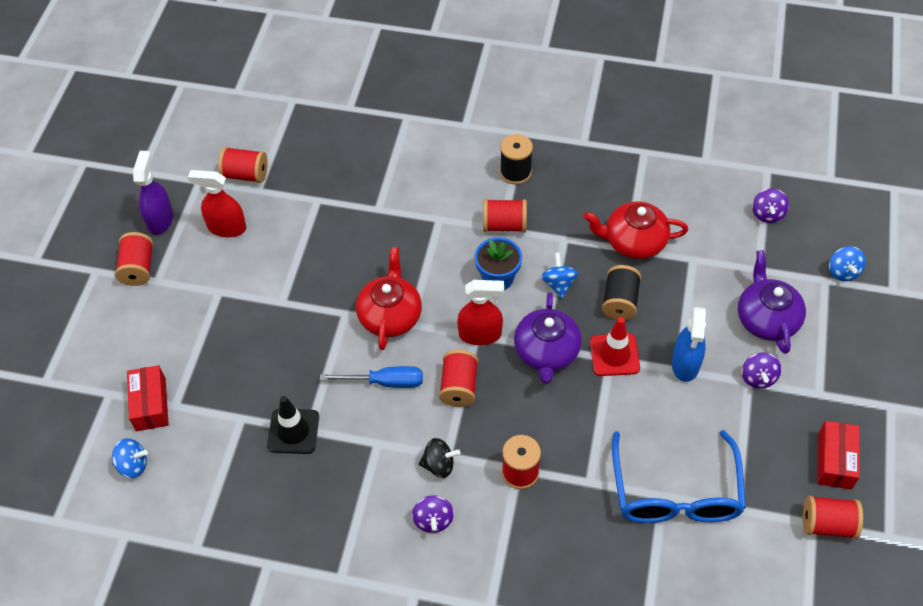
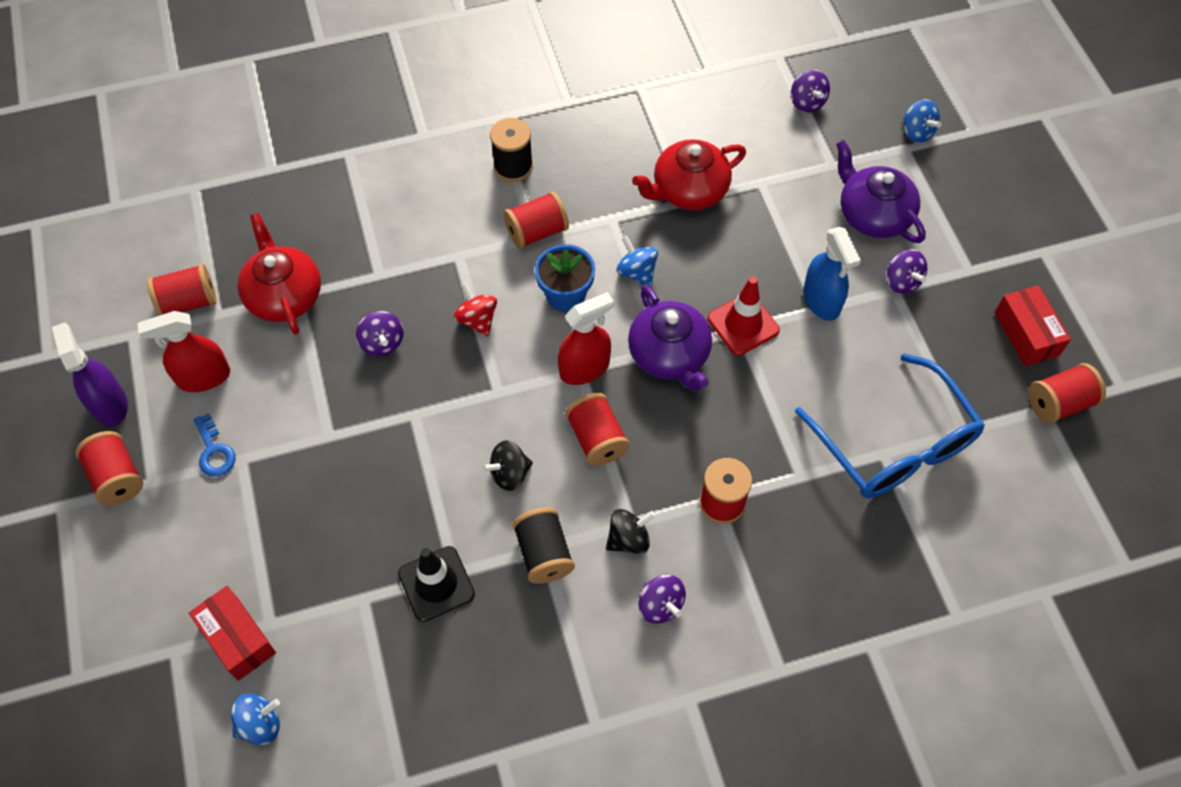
camera: 30 degrees left, 5 degrees up
(205, 279) = (214, 451): none -> blue key
(353, 256) = (382, 343): none -> purple spinning top
(385, 382) = (509, 473): blue screwdriver -> black spinning top
(390, 315) = (468, 393): red teapot -> red teapot (284, 296)
(426, 268) = (477, 320): none -> red spinning top
(620, 301) = (713, 263): black spool -> black spool (544, 553)

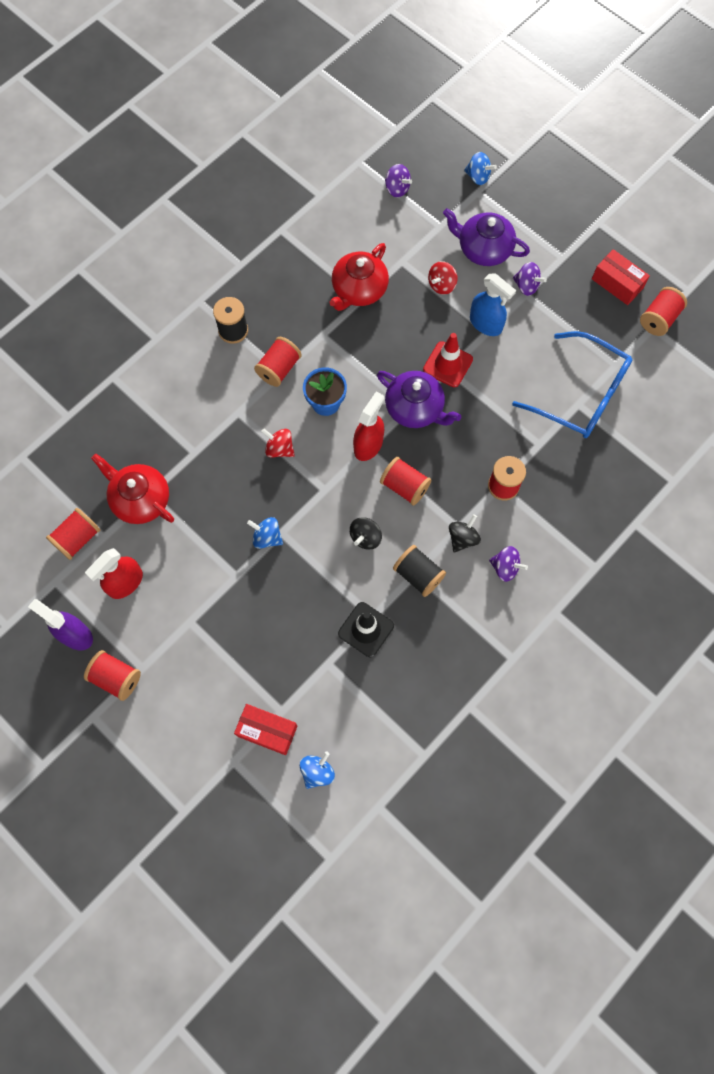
camera: 30 degrees left, 10 degrees up
(214, 451) = (168, 626): blue key -> none
(382, 343) = (228, 496): purple spinning top -> none
(636, 272) = (361, 364): blue spinning top -> blue spinning top (267, 537)
(794, 231) = (442, 285): none -> red spinning top

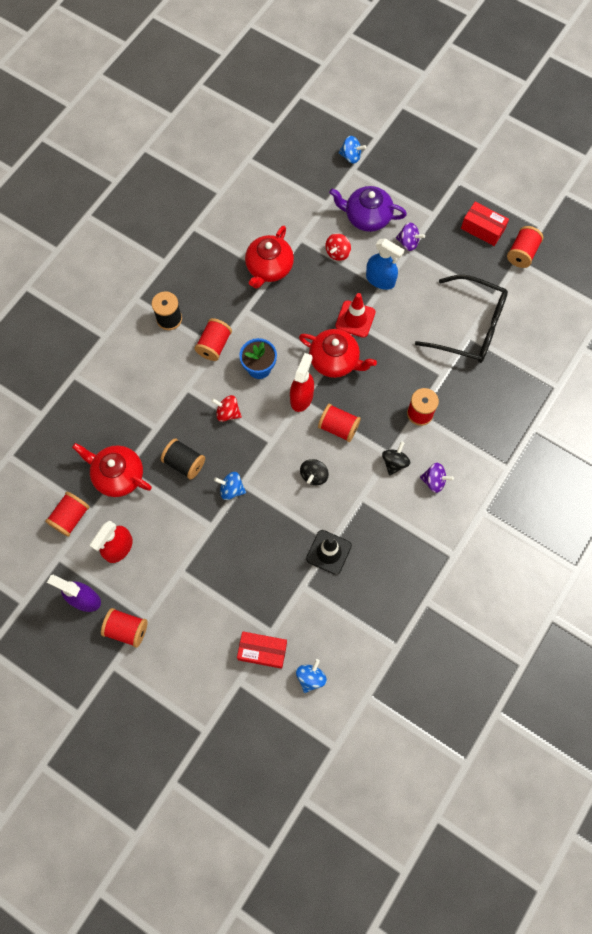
camera: 10 degrees left, 0 degrees up
(397, 189) = (285, 177): purple spinning top -> none
(415, 408) = (335, 360): purple teapot -> red teapot
(418, 575) = (363, 499): black spool -> black spool (184, 463)
(580, 394) = (469, 327): blue glasses -> black glasses

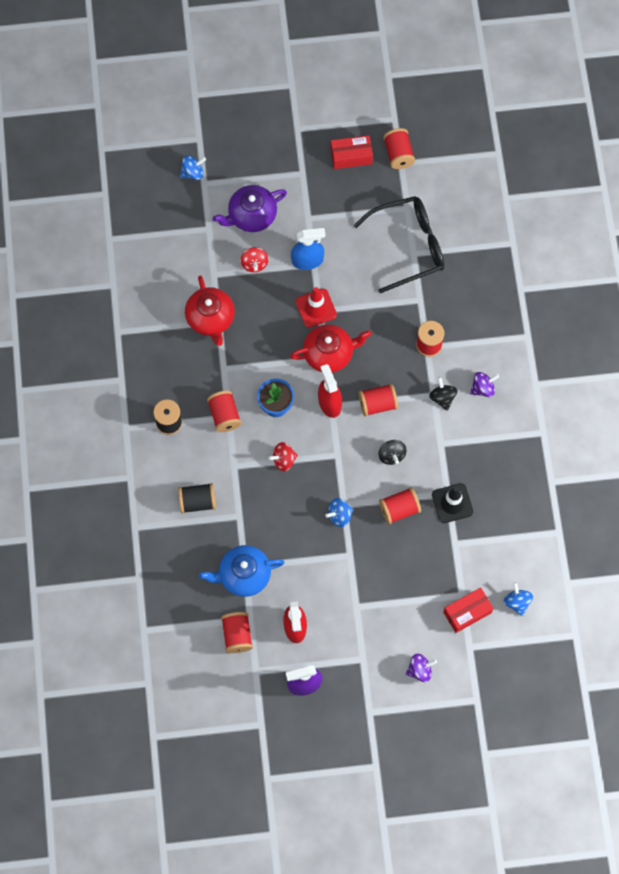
camera: 40 degrees left, 0 degrees up
(118, 475) = (243, 575): red teapot -> blue teapot
(127, 629) = (356, 679): red spool -> red spool (399, 509)
(184, 463) = (285, 524): black spool -> black spool (197, 501)
(408, 243) = (303, 212): purple spinning top -> purple spinning top (420, 670)

